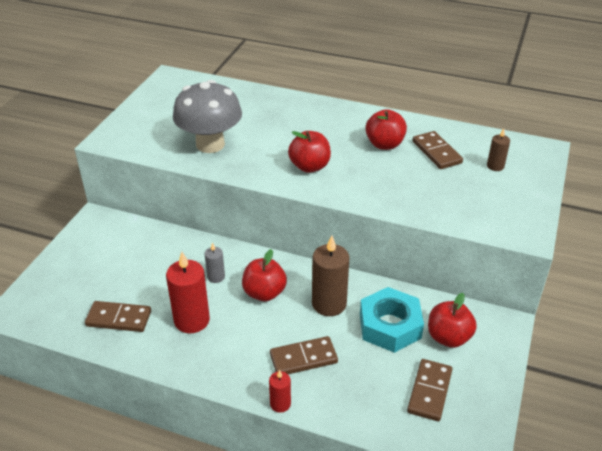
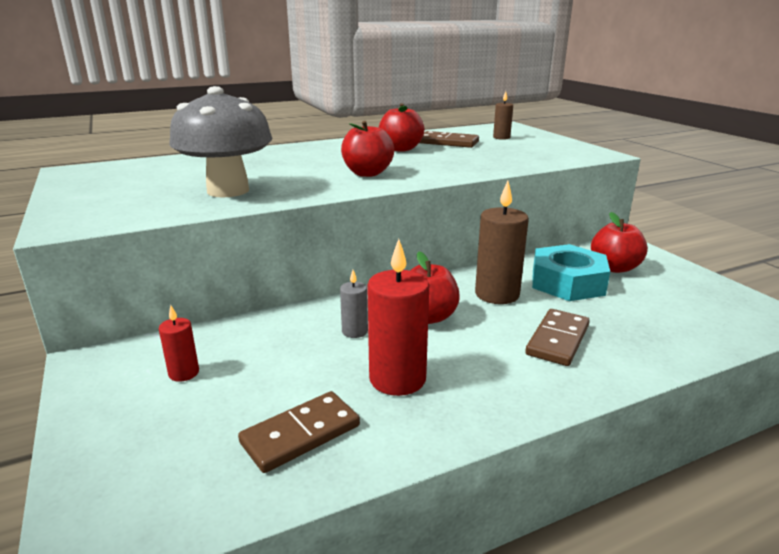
camera: 45 degrees left, 15 degrees down
(280, 404) = (615, 385): red candle -> red candle (184, 373)
(429, 391) = (676, 302): brown domino -> none

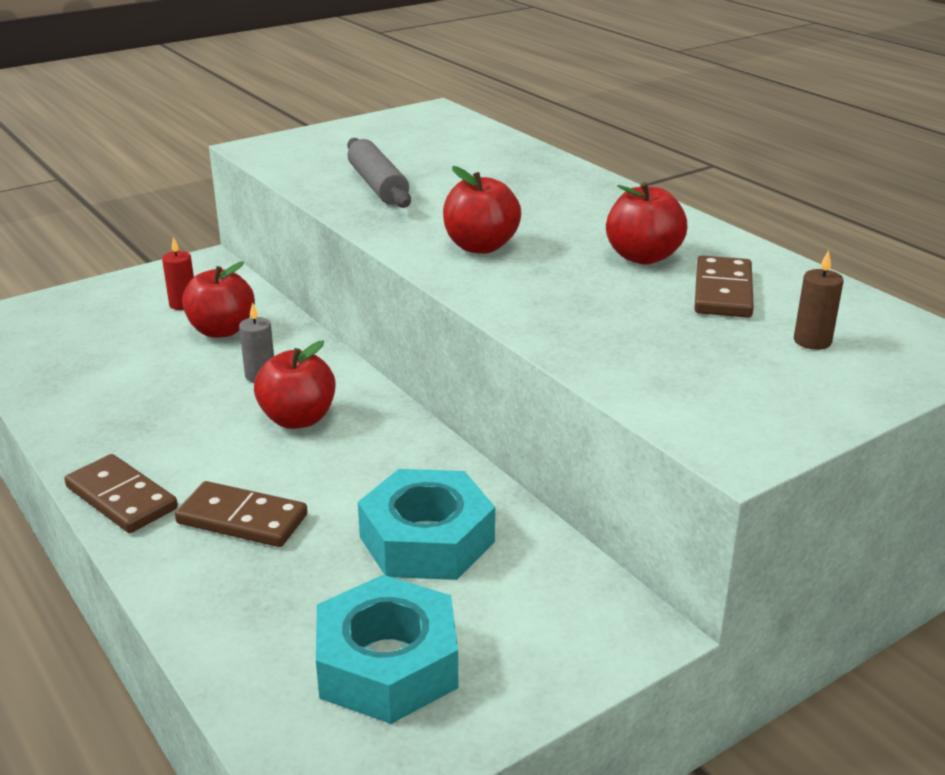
camera: 80 degrees right, 5 degrees up
(228, 191) = (377, 185): grey mushroom -> grey rolling pin
(300, 434) = (84, 371): brown domino -> brown domino (122, 498)
(397, 379) = (163, 410): red candle -> none
(497, 294) = (371, 470): brown candle -> none
(614, 268) = (505, 600): red apple -> red apple (221, 330)
(679, 298) = (387, 664): none -> turquoise nut

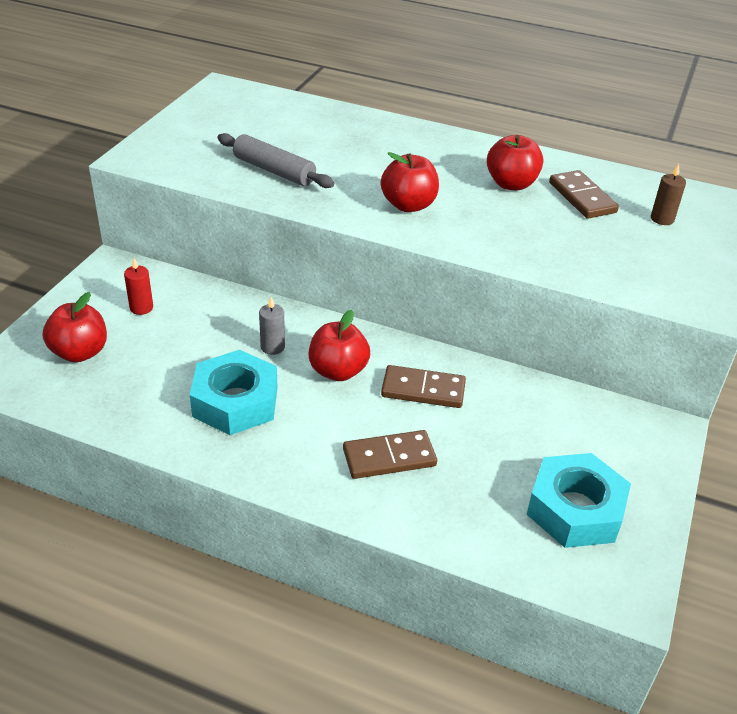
camera: 35 degrees left, 10 degrees up
(122, 498) = (293, 477): brown domino -> brown domino (423, 390)
(221, 330) = (199, 320): red apple -> red apple (80, 352)
(426, 539) = (509, 423): turquoise nut -> turquoise nut (235, 402)

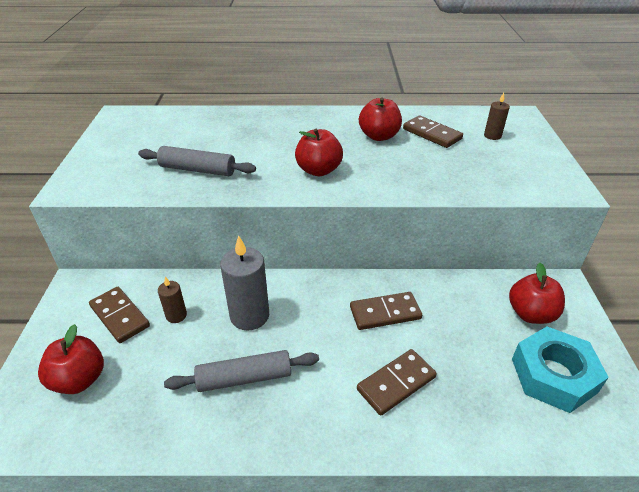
camera: 20 degrees left, 0 degrees up
(141, 308) = (119, 316): red candle -> brown domino
(197, 324) = (176, 315): none -> brown candle
(235, 402) = (244, 378): turquoise nut -> grey rolling pin
(272, 347) = (249, 316): grey candle -> grey candle, size x1.90
(338, 371) = (313, 319): red apple -> red apple (530, 314)

